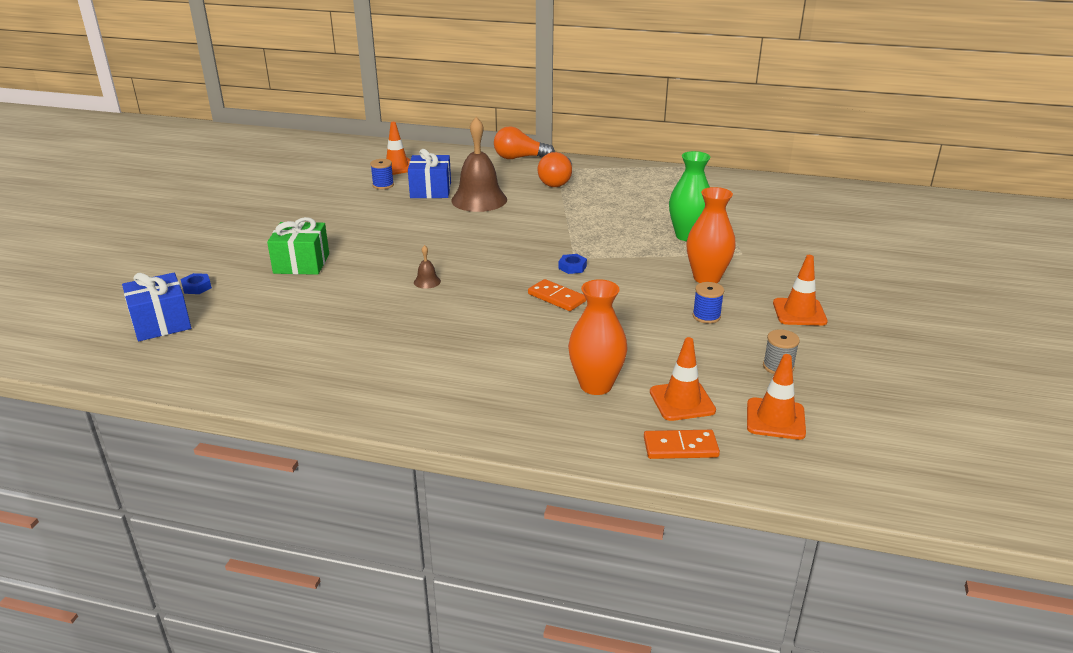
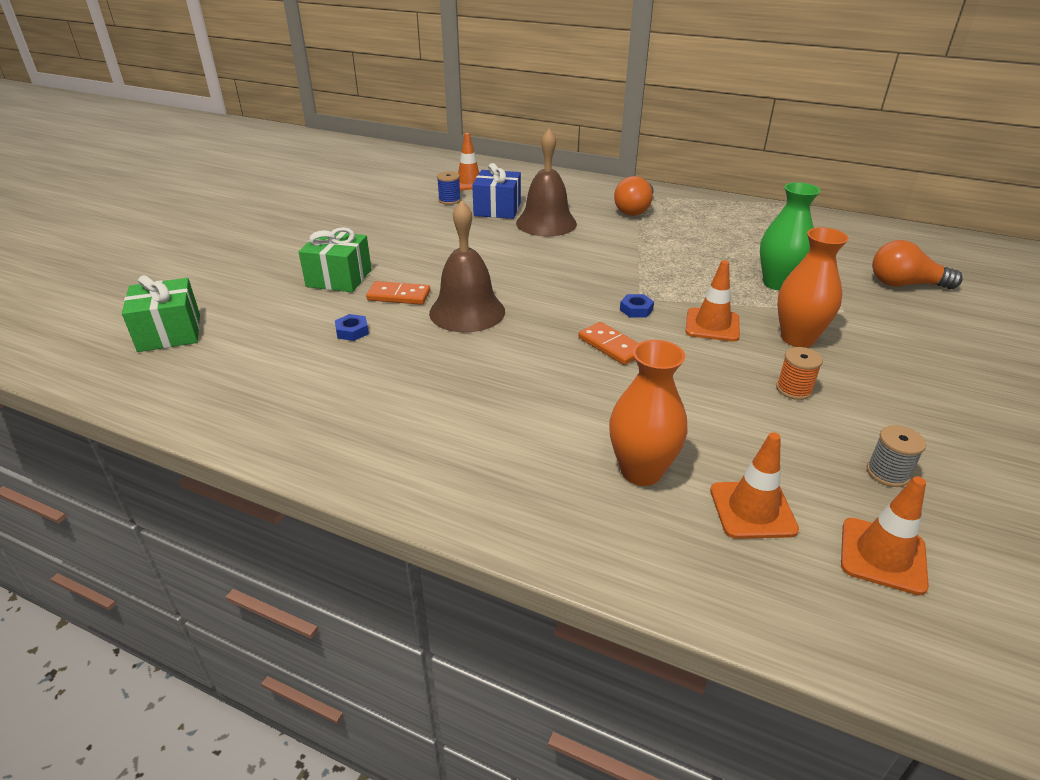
camera: 10 degrees right, 5 degrees up
(161, 323) = (169, 333): blue gift -> green gift
(197, 287) = (222, 295): blue nut -> blue nut (352, 331)
(427, 281) = (467, 312): brown bell -> brown bell, size x2.48
(519, 158) = (599, 182): orange light bulb -> orange light bulb (905, 284)
(680, 447) = (744, 584): orange domino -> orange domino (399, 296)
(706, 316) = (794, 389): blue spool -> orange spool
(799, 312) = (917, 397): orange traffic cone -> orange traffic cone (712, 325)

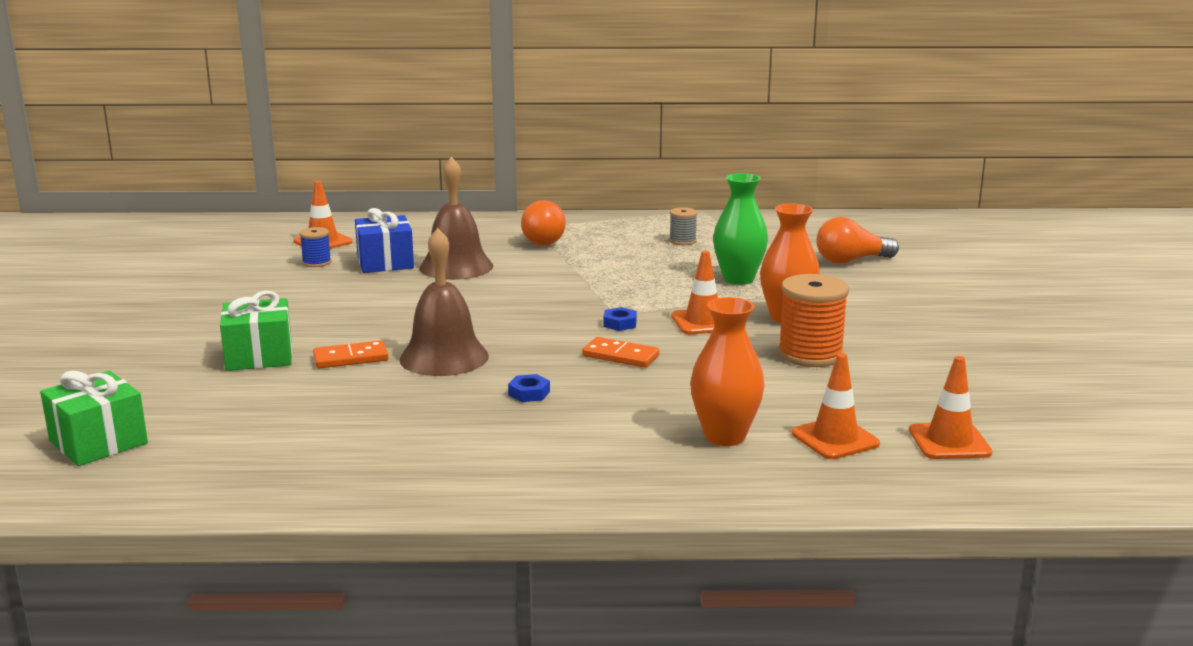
camera: 25 degrees left, 15 degrees down
(352, 331) = (330, 397): blue nut -> blue nut (529, 393)
(794, 389) = (810, 354): orange spool -> orange spool, size x1.88
(887, 473) = (921, 393): grey spool -> grey spool (682, 241)

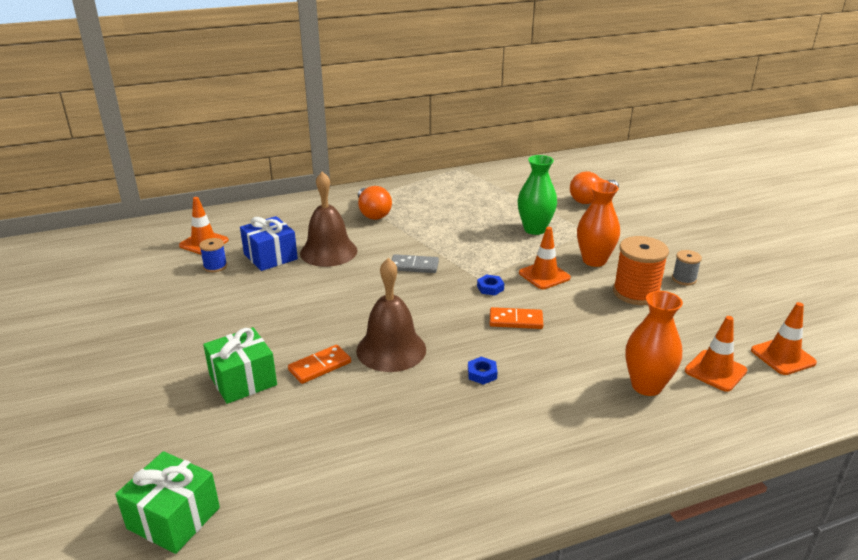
camera: 20 degrees left, 10 degrees up
(545, 292) = (414, 266): none -> grey domino
(682, 241) = (469, 199): grey spool -> grey spool (684, 279)

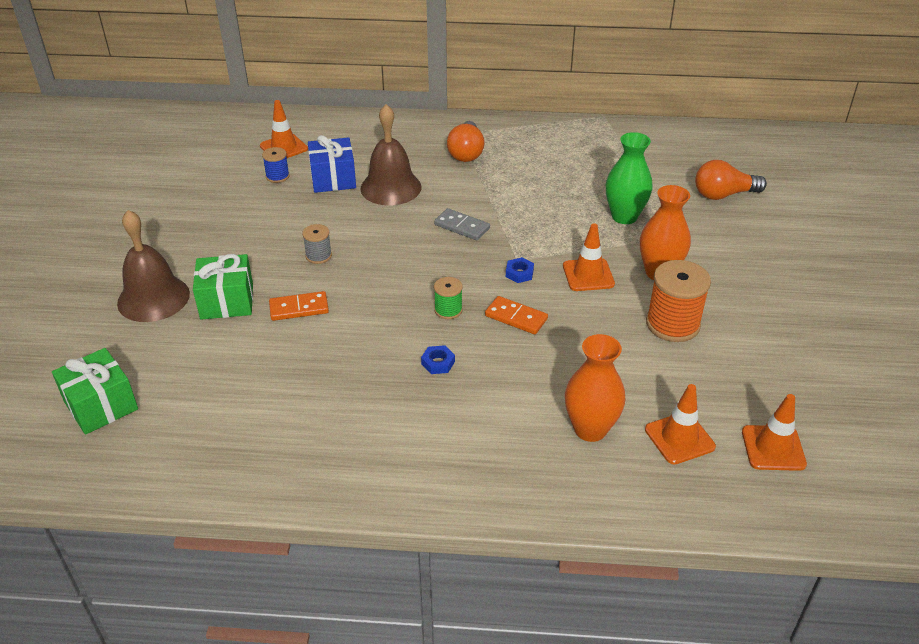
camera: 25 degrees right, 10 degrees up
(391, 349) = (373, 311): brown bell -> brown bell (153, 298)
(455, 330) = (448, 310): none -> green spool
(684, 279) = (744, 324): grey spool -> grey spool (318, 256)

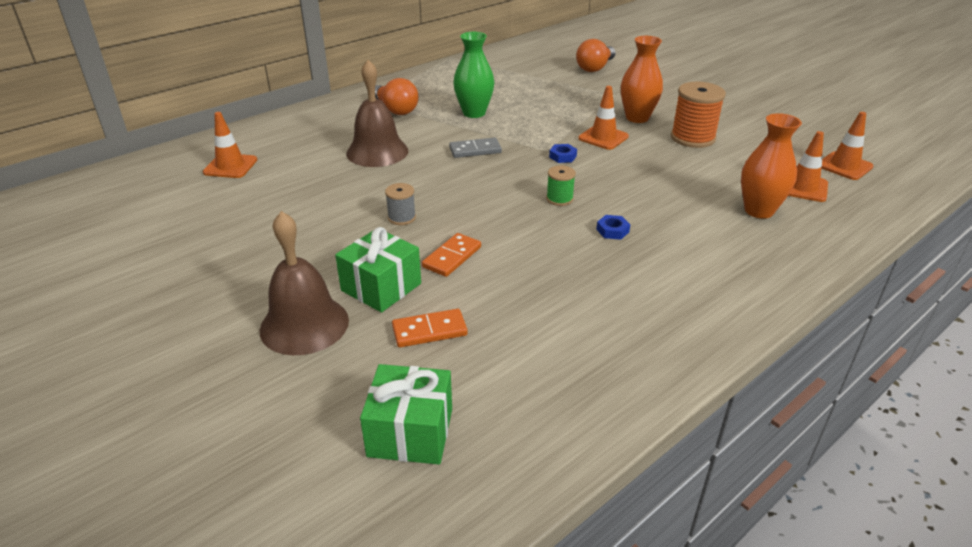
camera: 45 degrees left, 5 degrees down
(277, 176) = (262, 186): blue spool -> none
(333, 179) = (317, 167): blue gift -> none
(516, 317) = (607, 180): orange domino -> orange domino (429, 331)
(624, 216) = (564, 100): green vase -> green vase (474, 113)

